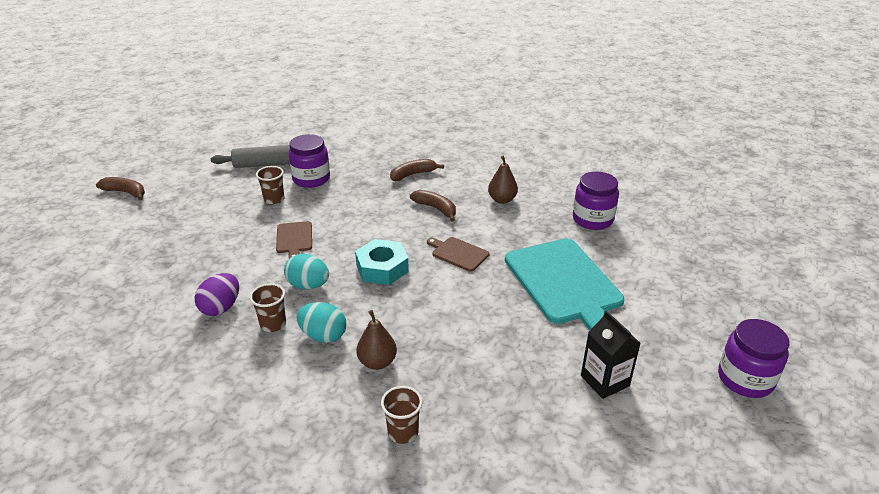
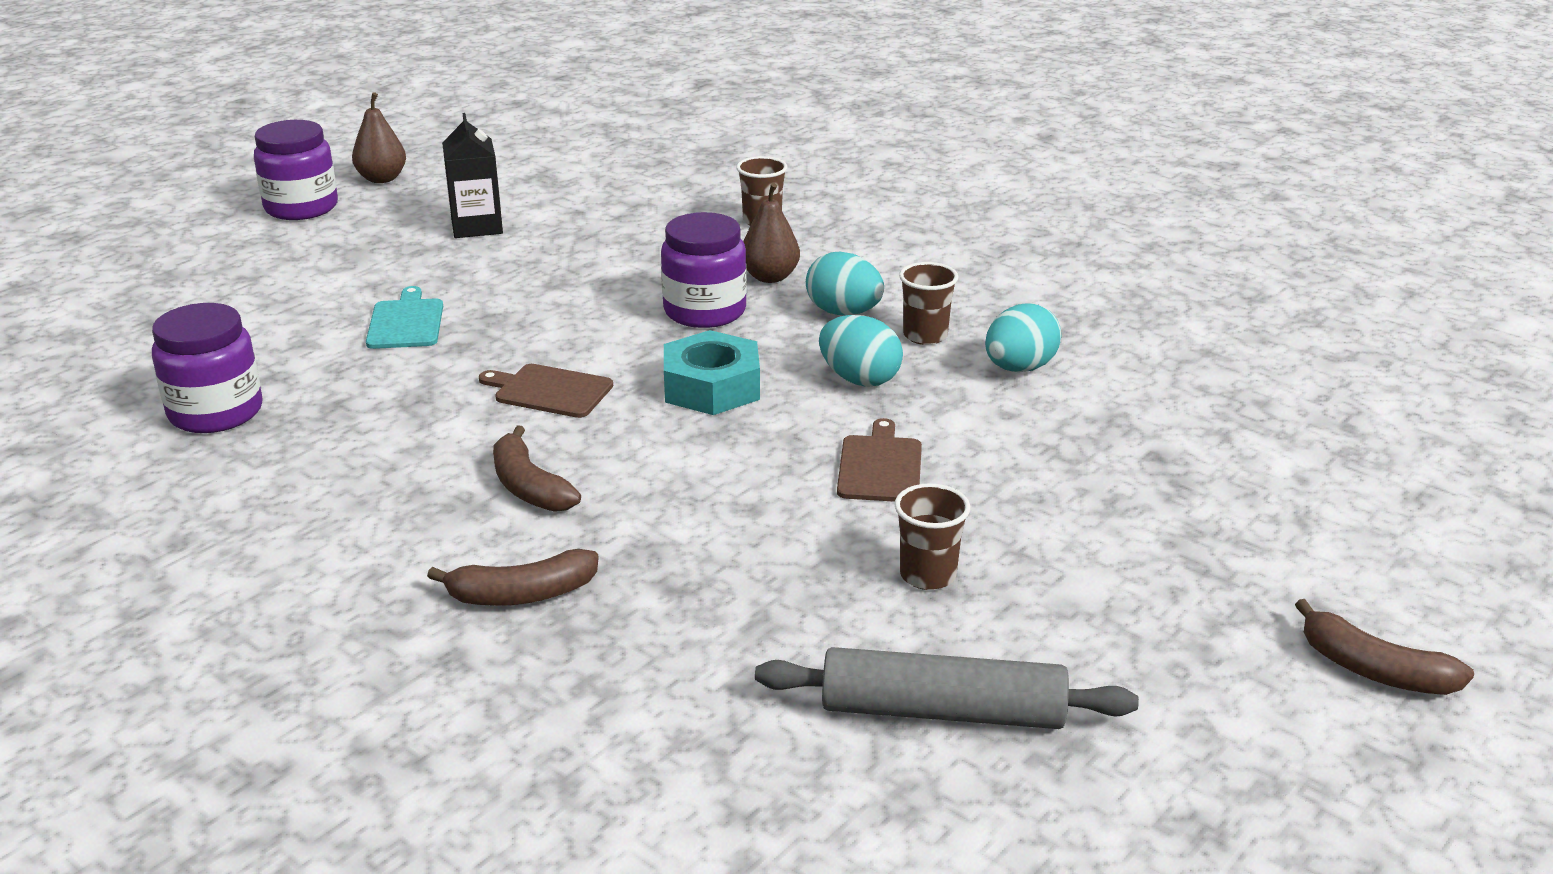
camera: 165 degrees left, 5 degrees down
(221, 308) = (1019, 368): purple egg -> turquoise egg
(311, 179) = (818, 628): purple jar -> purple jar (705, 311)
(458, 253) = (549, 391): brown cutting board -> brown cutting board turned 150 degrees clockwise
(502, 200) = (357, 484): brown pear -> brown pear (382, 179)
(564, 284) = (406, 322): turquoise cutting board -> turquoise cutting board, size x0.46

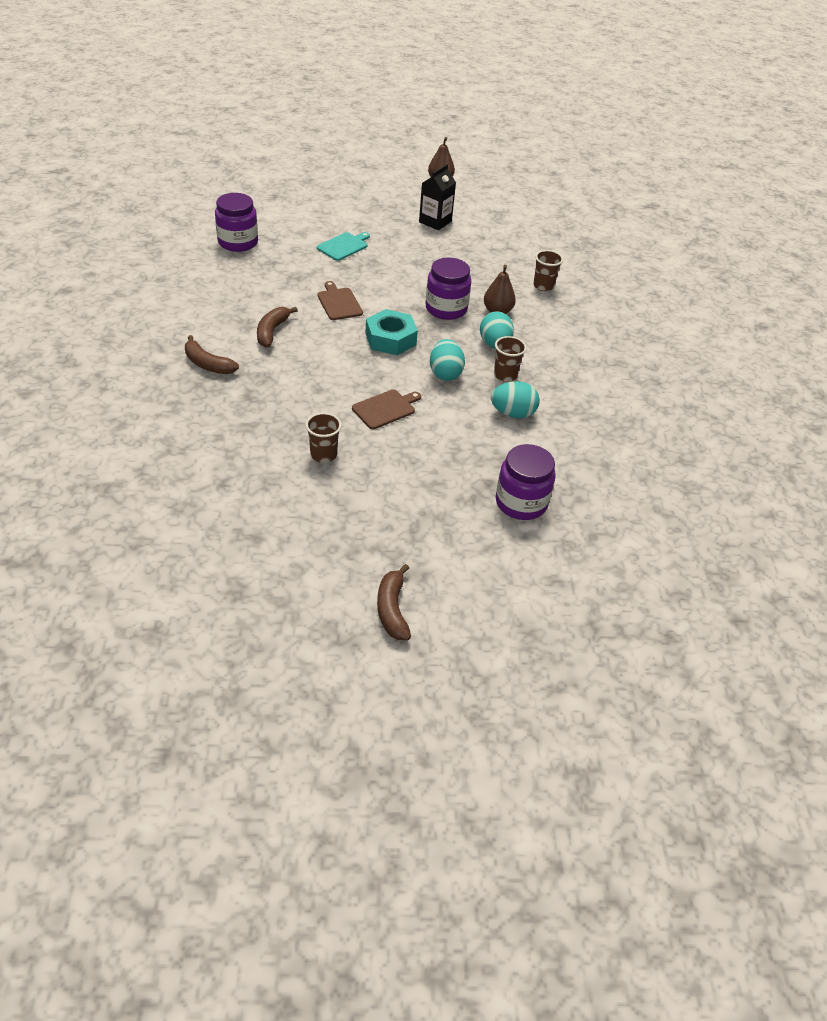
camera: 45 degrees right, 15 degrees up
(301, 207) = (392, 177): purple jar -> purple jar (521, 502)
(942, 711) = (241, 495): grey rolling pin -> none

